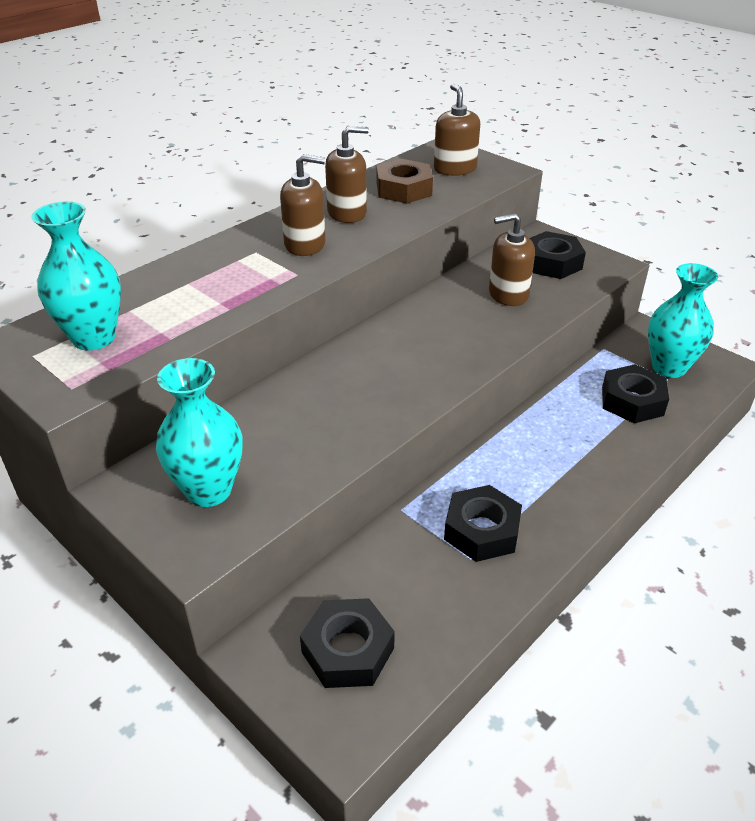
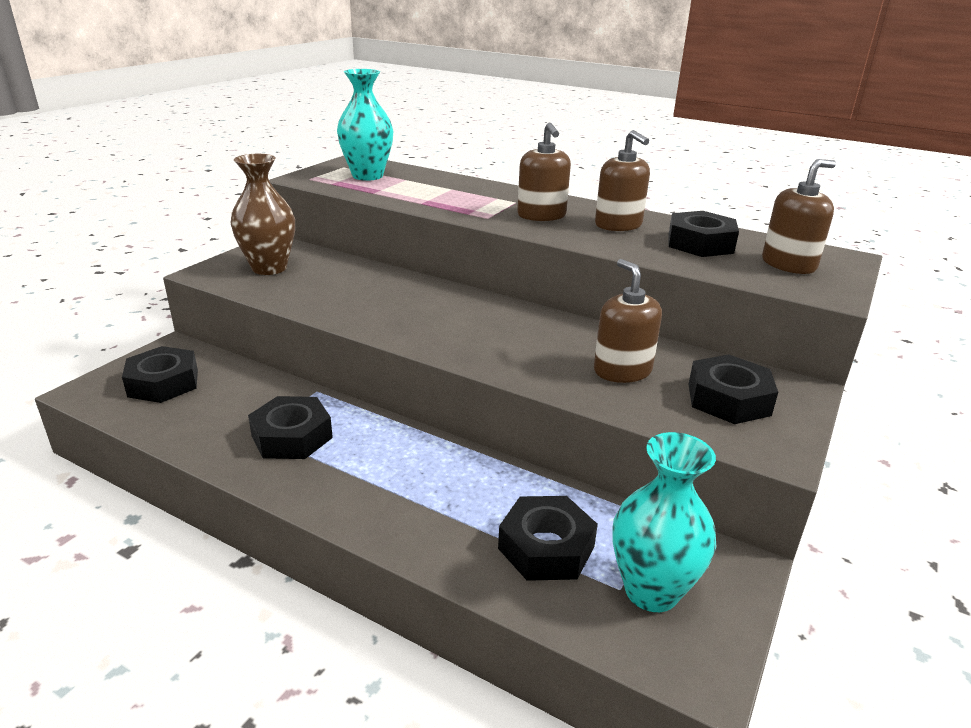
camera: 75 degrees right, 10 degrees down
(209, 490) = (269, 268): turquoise vase -> brown vase
(403, 189) = (700, 243): brown nut -> black nut

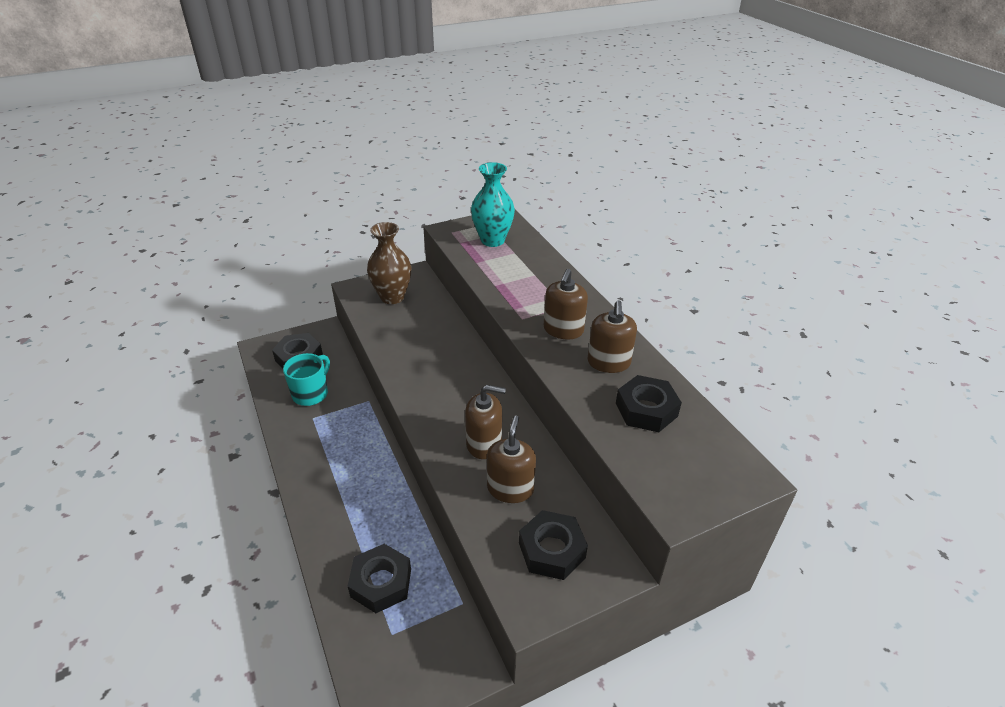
camera: 35 degrees right, 10 degrees up
(225, 410) = (311, 393): none -> turquoise mug
(292, 436) = (327, 430): black nut -> none
(651, 591) = (406, 646): turquoise vase -> none
(788, 264) = (687, 464): brown soap dispenser -> brown soap dispenser (484, 443)

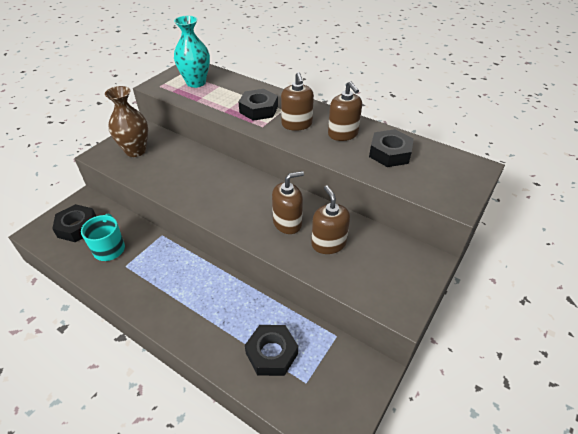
camera: 30 degrees left, 5 degrees up
(551, 550) = (385, 269): black nut -> black nut (258, 109)

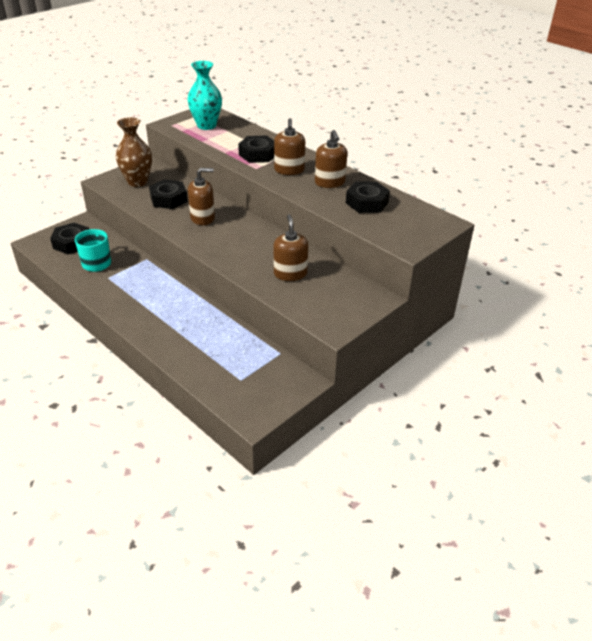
camera: 10 degrees right, 5 degrees down
(271, 353) = (218, 356): black nut -> black nut (168, 199)
(287, 223) = (259, 254): brown soap dispenser -> brown soap dispenser (202, 218)

